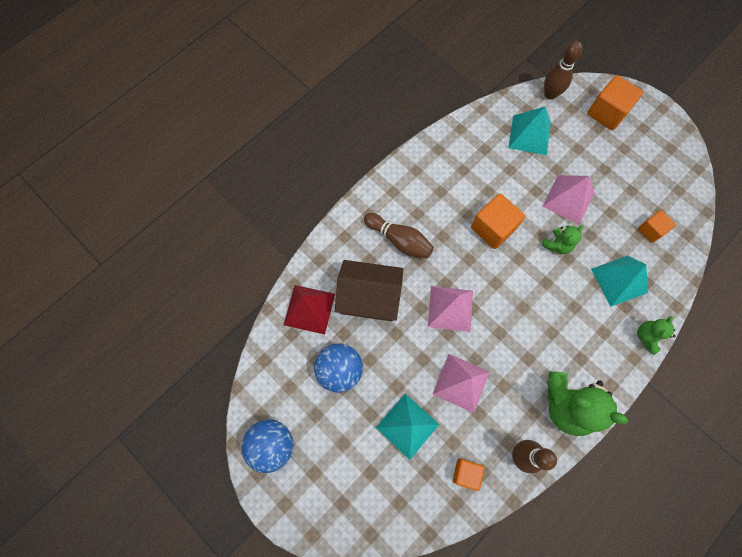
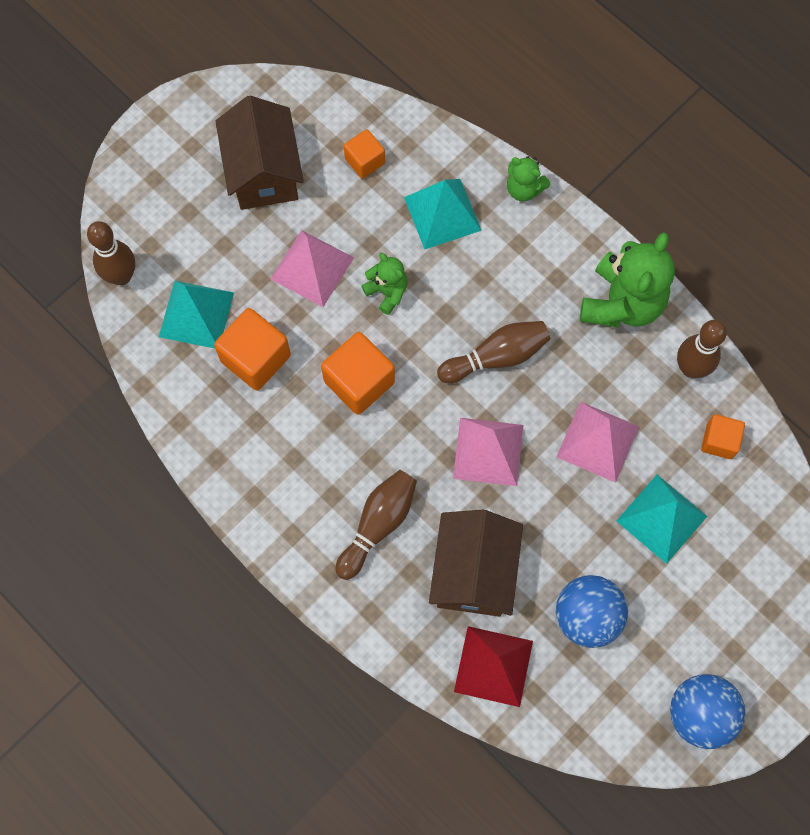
camera: 90 degrees left, 0 degrees up
(517, 315) = (496, 357): none -> brown bowling pin
(607, 113) = (161, 195): orange cube -> orange cube (255, 358)
(632, 169) = (263, 172): none -> brown house

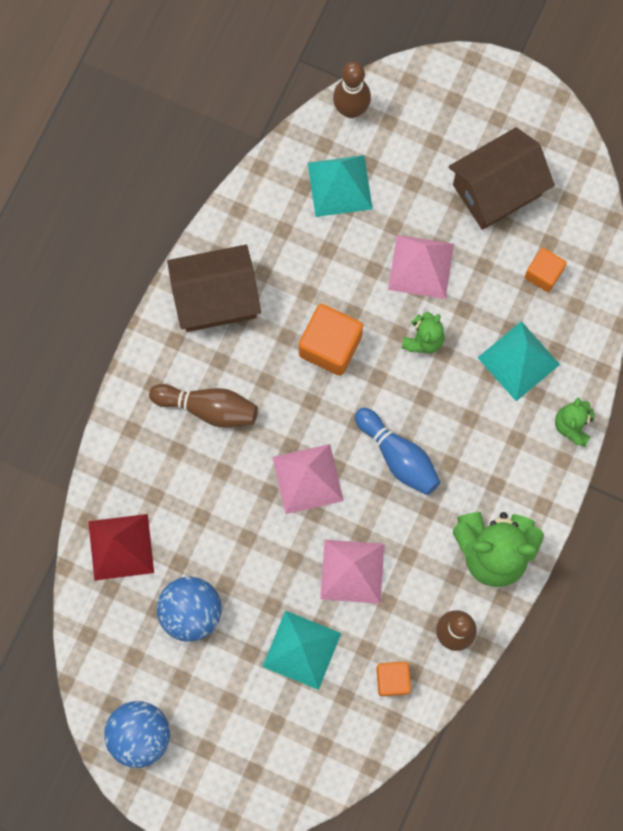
camera: 70 degrees right, 5 degrees up
(255, 358) = (318, 250): orange cube -> none
(473, 572) = (195, 503): brown house -> brown house (216, 298)
(496, 357) = (398, 456): brown bowling pin -> blue bowling pin

